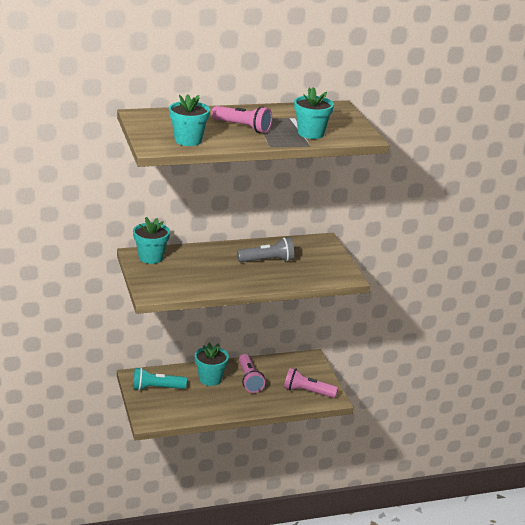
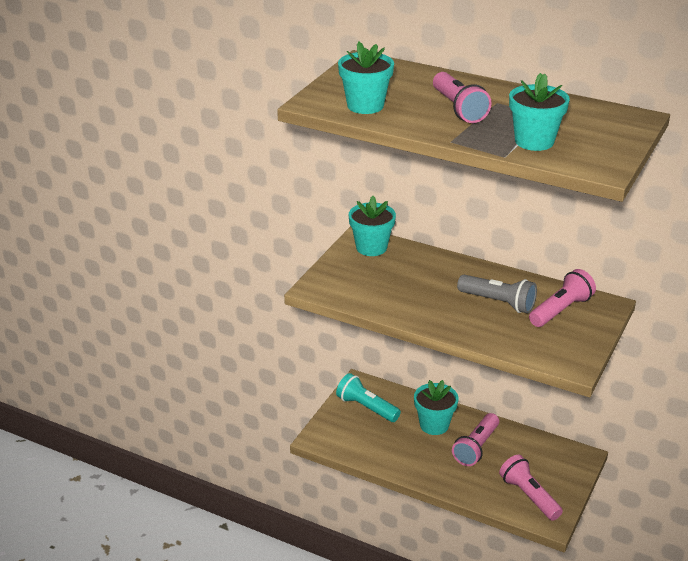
camera: 45 degrees right, 5 degrees up
(304, 252) = (560, 310): none -> pink flashlight

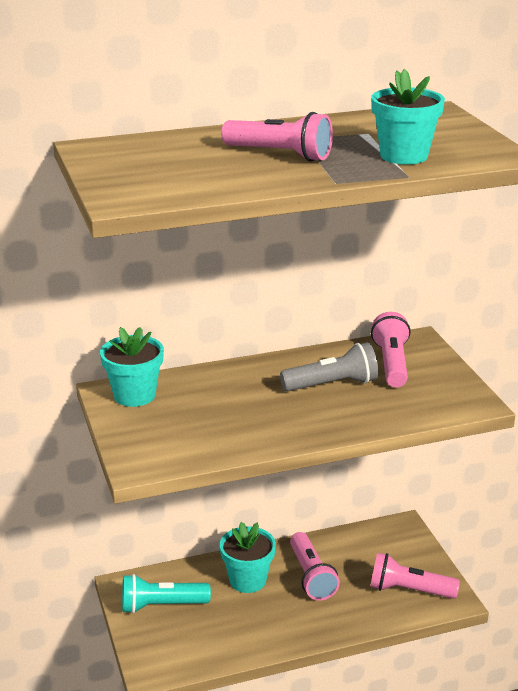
camera: 45 degrees left, 5 degrees down
(365, 105) = (184, 183): turquoise flower pot -> none

